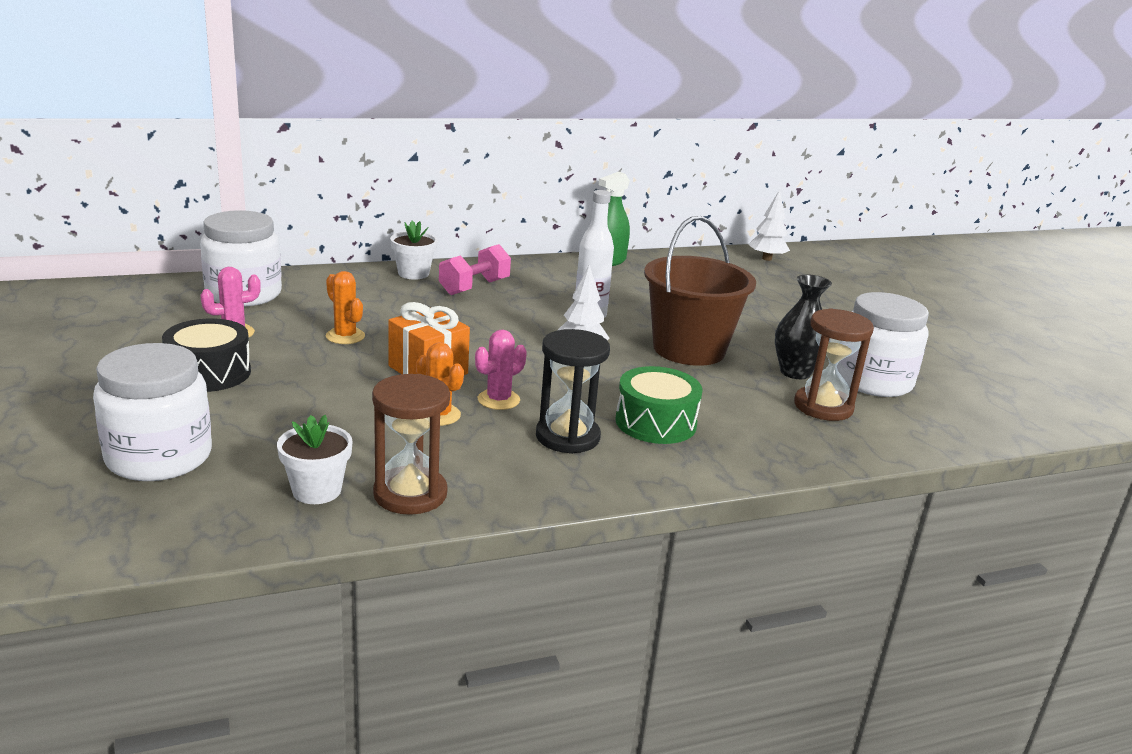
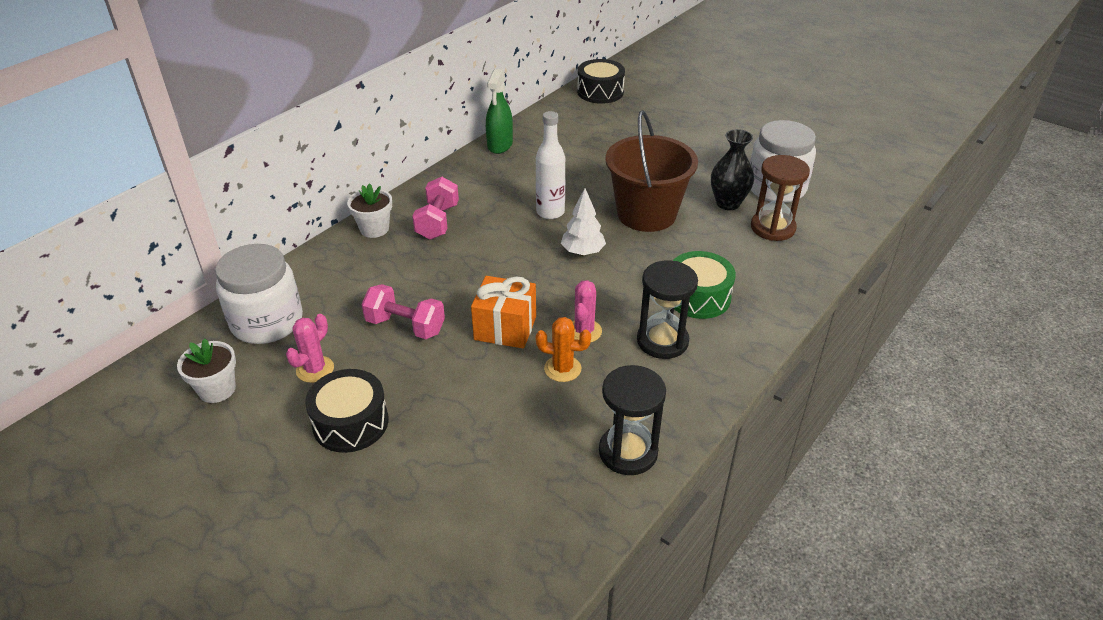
camera: 30 degrees left, 15 degrees up
(159, 457) = (423, 527): white jar -> none
(317, 490) = (567, 487): white flower pot -> white flower pot (217, 389)
(345, 336) = (405, 326): orange cactus -> pink dumbbell
(410, 494) = (628, 452): brown hourglass -> black hourglass
(766, 258) = (600, 92): white tree -> black drum

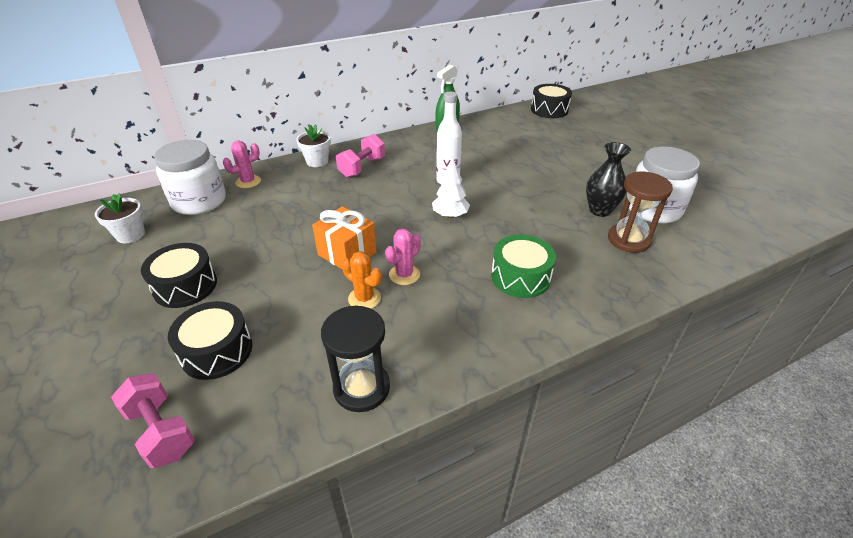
camera: 25 degrees right, 0 degrees up
(315, 369) = (198, 241): pink cactus -> pink cactus (248, 182)
(405, 326) = (280, 230): pink dumbbell -> pink dumbbell (161, 431)
(453, 473) = (217, 351): none -> black drum
(646, 214) = (523, 201): brown bucket -> none
(662, 341) = (462, 303): black hourglass -> none

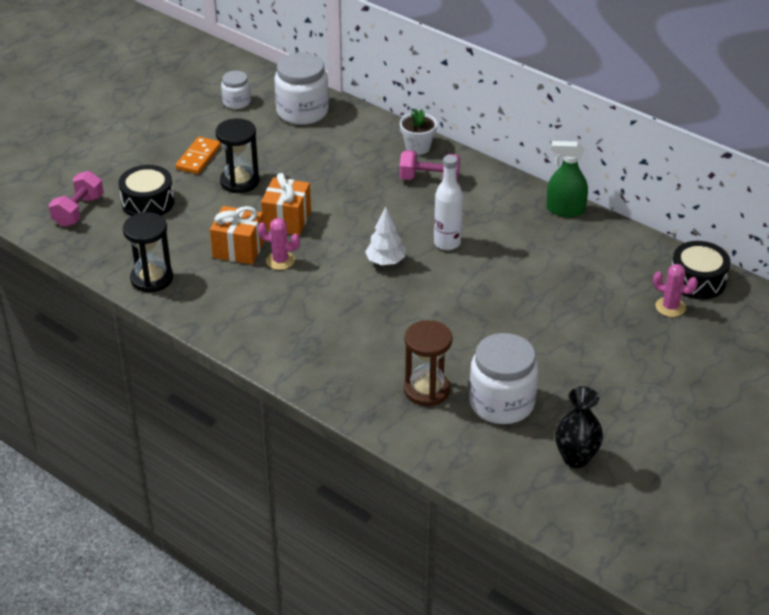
camera: 65 degrees right, 0 degrees up
(130, 235) = (236, 102): white flower pot -> white jar
(185, 286) = (198, 158): black drum -> orange domino
(248, 182) = (351, 123): pink cactus -> pink cactus (670, 307)
(257, 267) = (239, 181): none -> black hourglass
(364, 298) = (238, 249): orange cactus -> orange gift
(520, 277) = (320, 328): green drum -> none
(600, 210) = (469, 362): black vase -> black vase (575, 458)

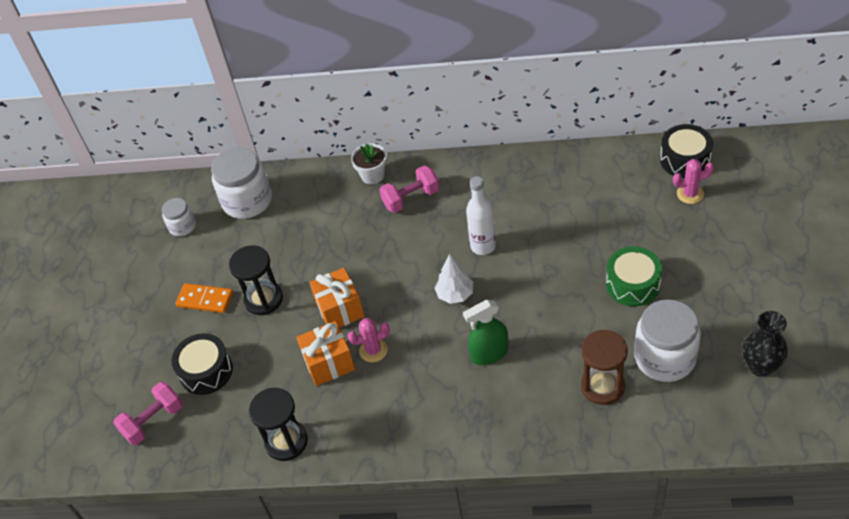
camera: 30 degrees left, 10 degrees up
(78, 211) = (153, 421): pink dumbbell -> pink dumbbell turned 60 degrees clockwise
(198, 158) = (205, 300): orange domino -> orange domino turned 60 degrees counterclockwise
(538, 339) = (633, 284): none -> green drum
(565, 210) = (536, 160): green spray bottle -> green spray bottle (489, 353)

